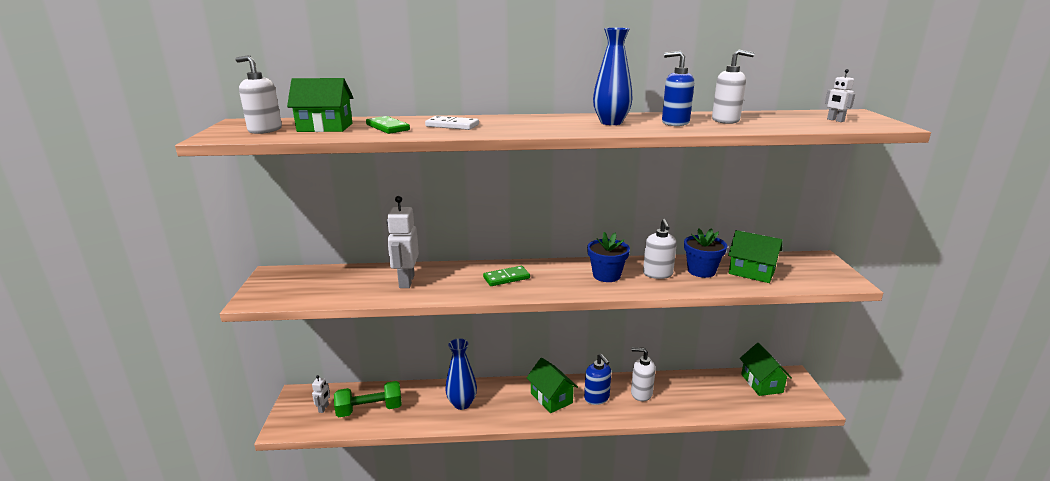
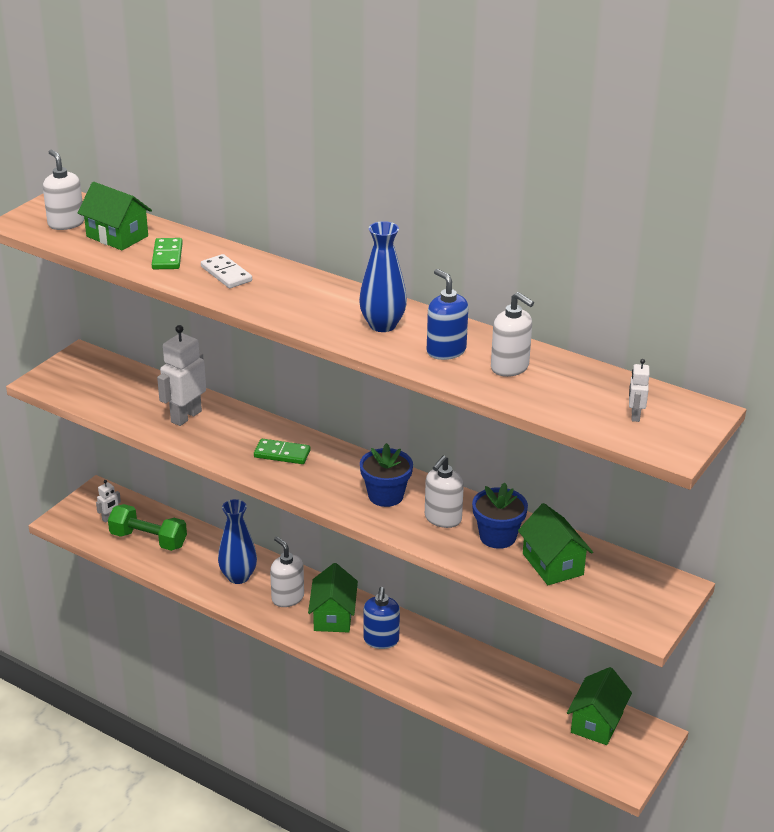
camera: 35 degrees right, 10 degrees up
(641, 393) = (436, 660): white soap dispenser -> white soap dispenser (287, 598)

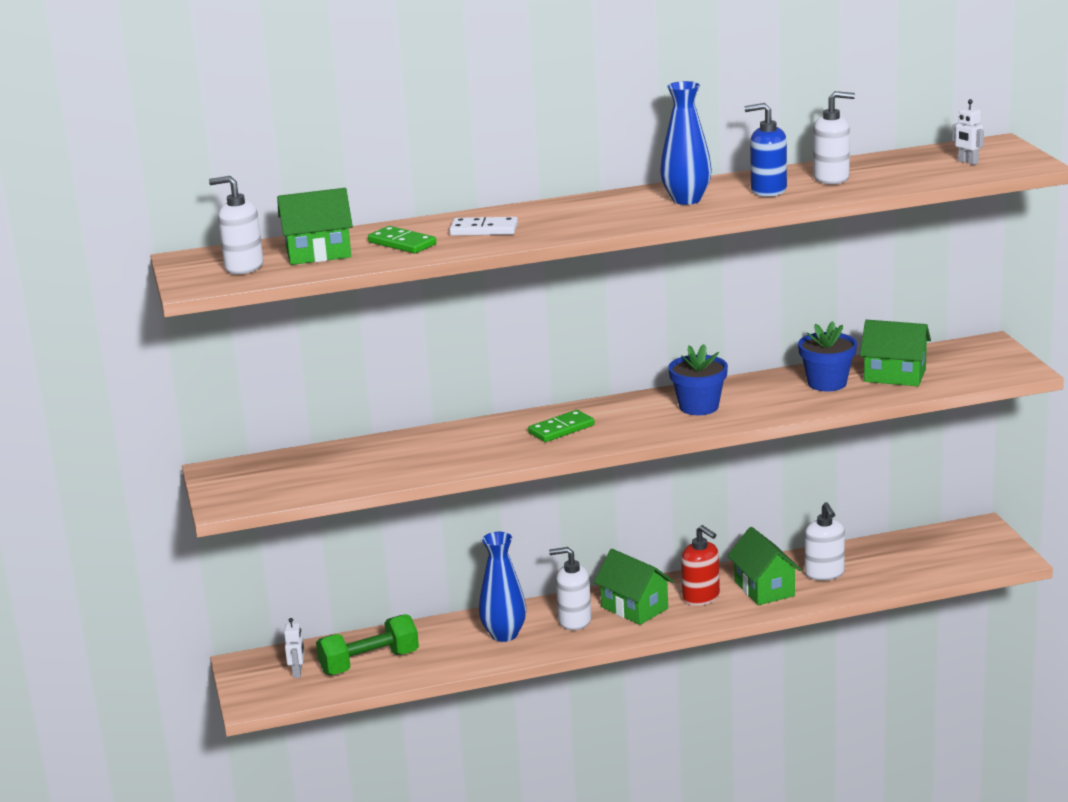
camera: 45 degrees left, 10 degrees down
(186, 416) = (422, 453): white robot -> none
(381, 640) = (701, 597): blue soap dispenser -> red soap dispenser
(442, 518) = (768, 395): white soap dispenser -> white soap dispenser (824, 574)
(597, 722) = (936, 543): green house -> green house (764, 589)

